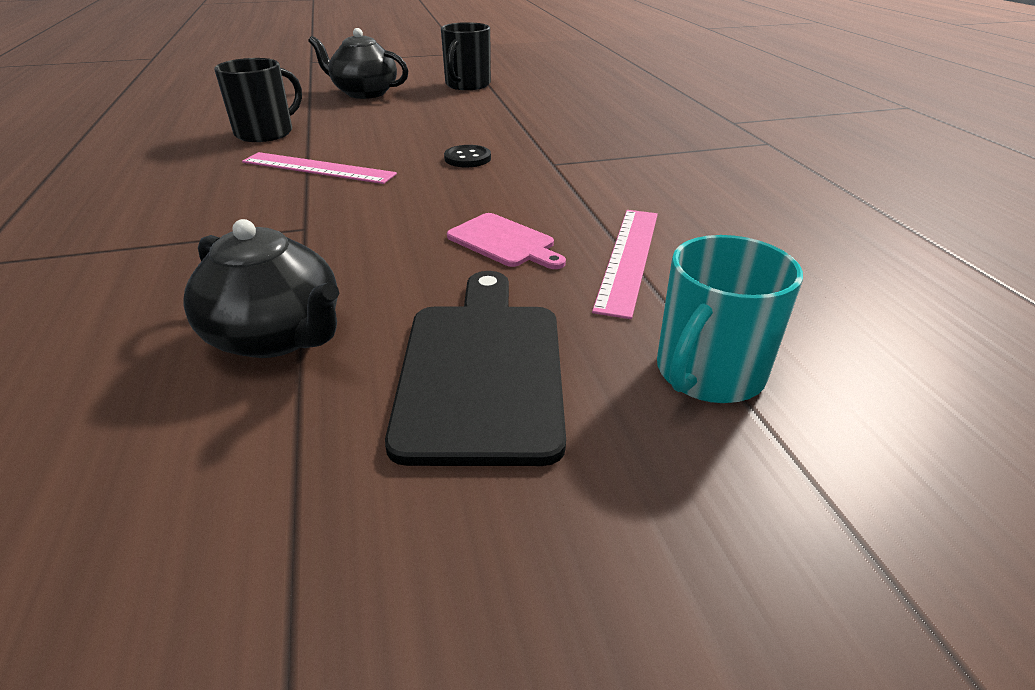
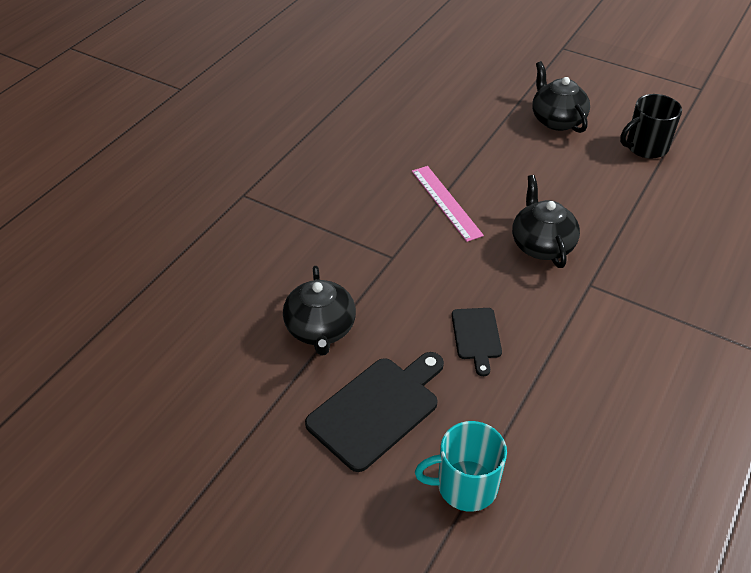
camera: 45 degrees right, 10 degrees up
(266, 133) = (450, 142): black mug -> none
(467, 158) = (541, 245): black button -> black teapot
(504, 242) = (476, 336): pink cutting board -> black cutting board
(628, 258) = (525, 394): pink ruler -> none

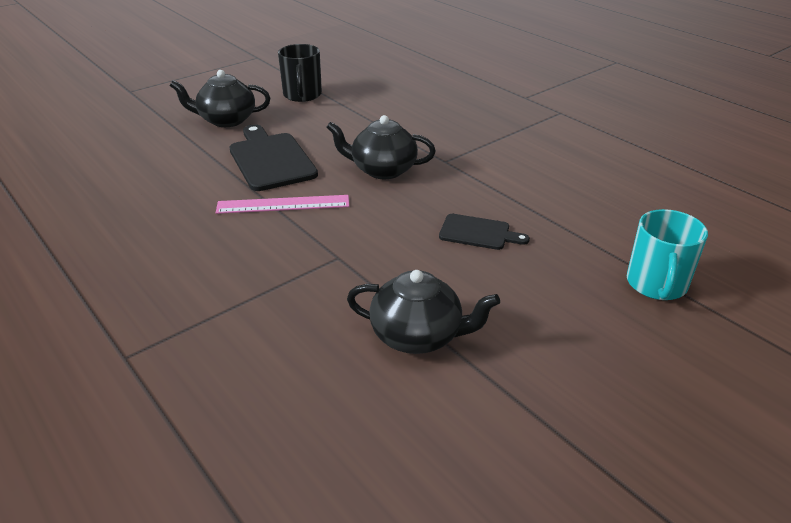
camera: 70 degrees left, 10 degrees down
(377, 409) = (551, 319): black cutting board -> black cutting board (271, 160)

